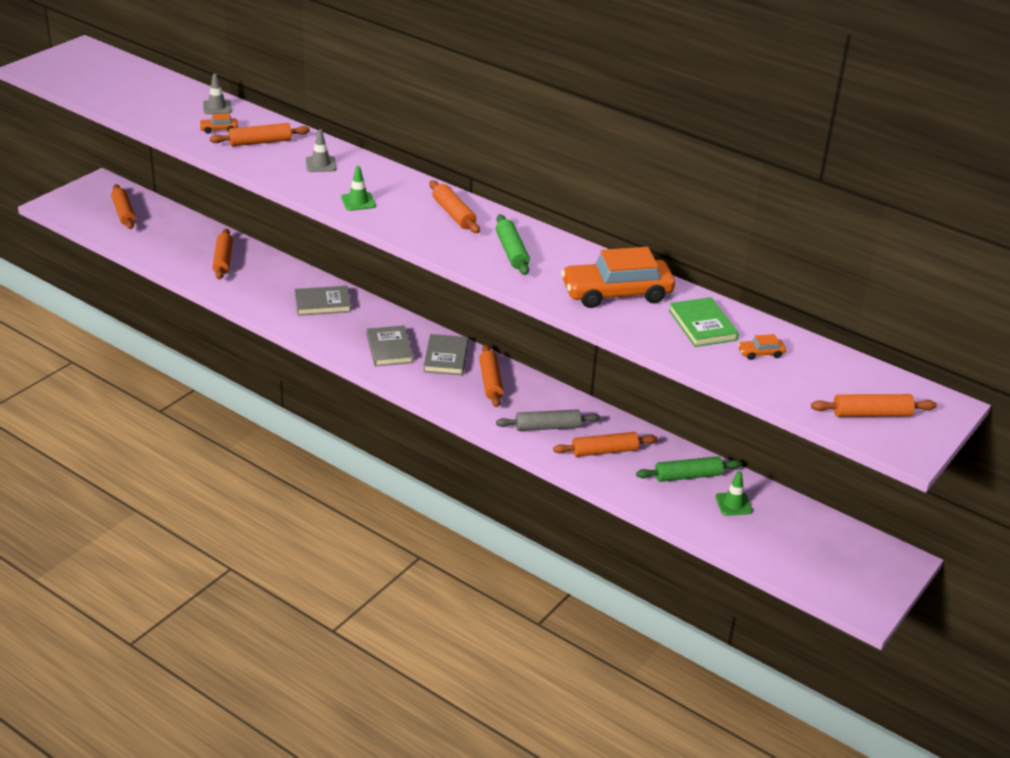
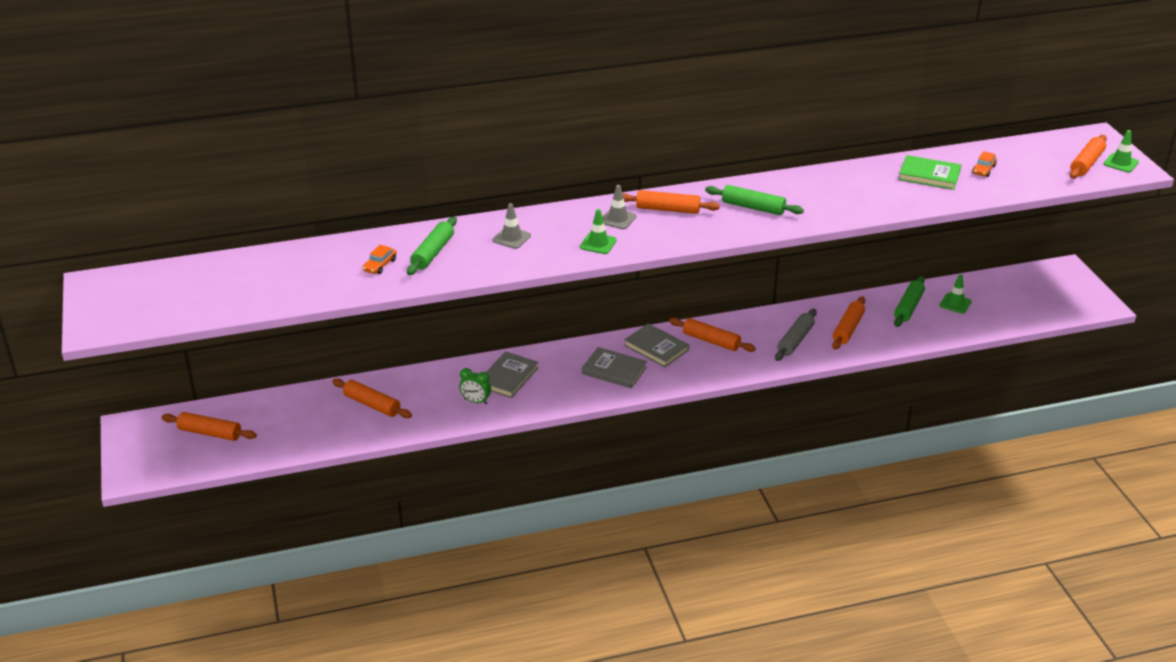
camera: 50 degrees left, 0 degrees up
(217, 107) = (335, 252): grey traffic cone -> grey traffic cone (617, 219)
(260, 142) = (433, 253): orange rolling pin -> green rolling pin
(276, 301) = (476, 401): none -> green clock
(616, 293) = (855, 189): orange car -> none
(907, 437) = (1121, 163): none -> green traffic cone

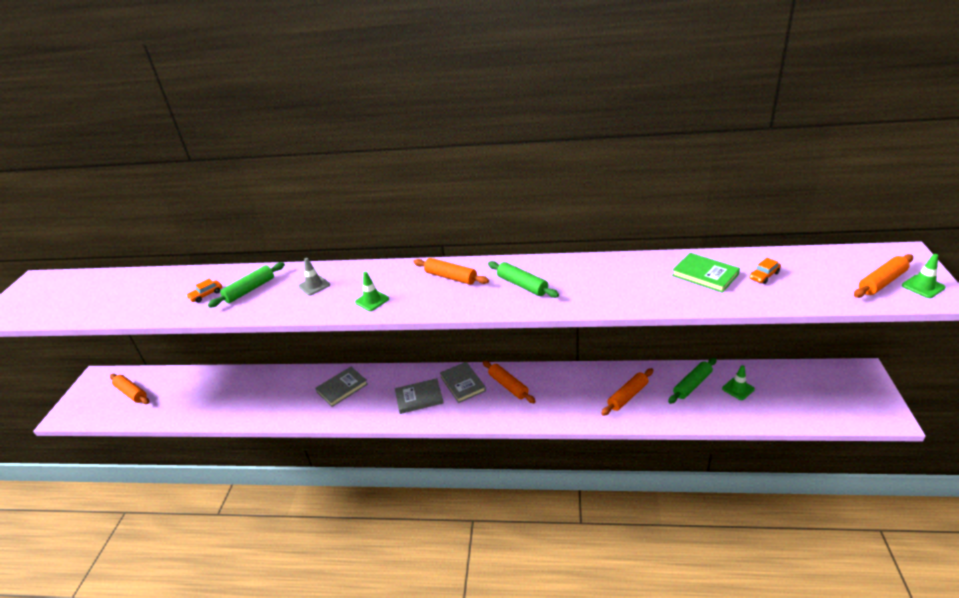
camera: 25 degrees right, 0 degrees up
(372, 404) = (240, 392): orange rolling pin -> none
(476, 401) = (306, 404): green clock -> none
(614, 370) = (419, 398): grey book -> grey book turned 60 degrees counterclockwise
(617, 219) = (405, 280): grey traffic cone -> none
(795, 341) = (576, 399): grey rolling pin -> none

